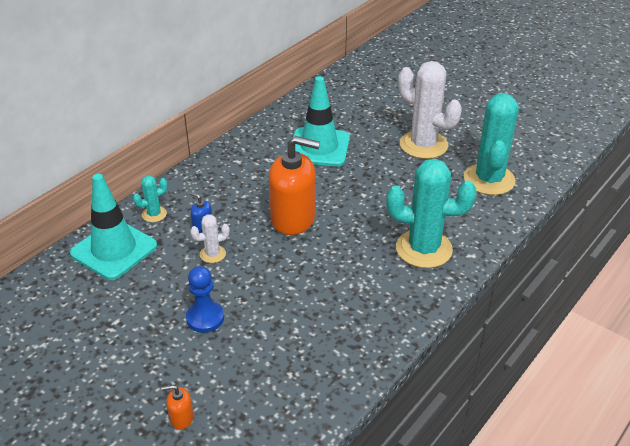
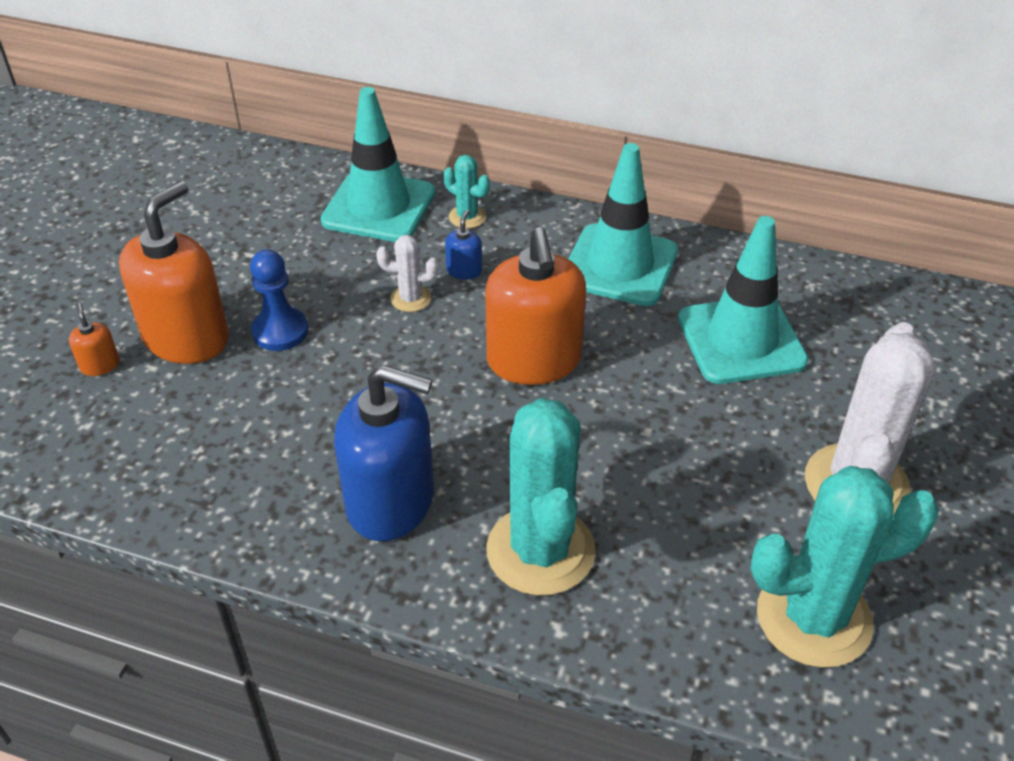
camera: 70 degrees right, 5 degrees up
(182, 366) = (186, 338): none -> orange soap dispenser
(212, 254) = (410, 298): white cactus -> white cactus turned 45 degrees counterclockwise
(238, 169) = (619, 265): none -> turquoise traffic cone
(369, 296) = (391, 502): none -> blue soap dispenser

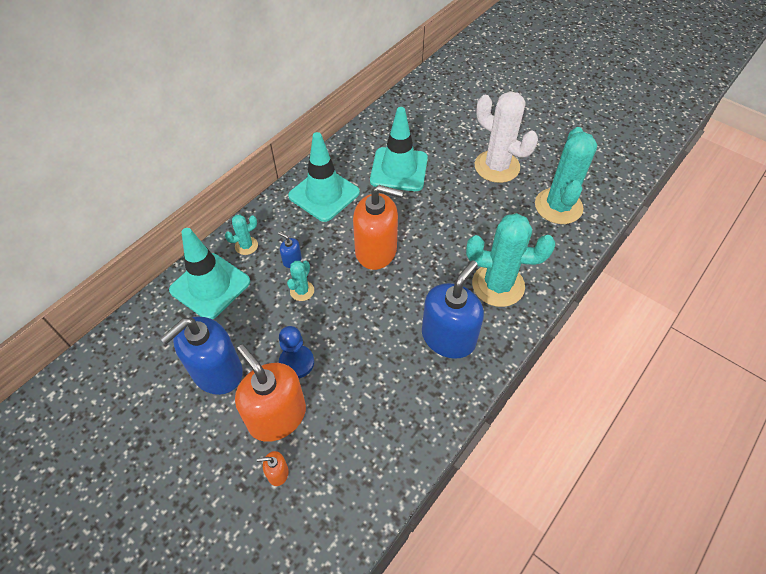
camera: 70 degrees left, 10 degrees up
(241, 259) = (217, 371): none -> blue soap dispenser
(410, 298) = (302, 291): white cactus -> turquoise cactus

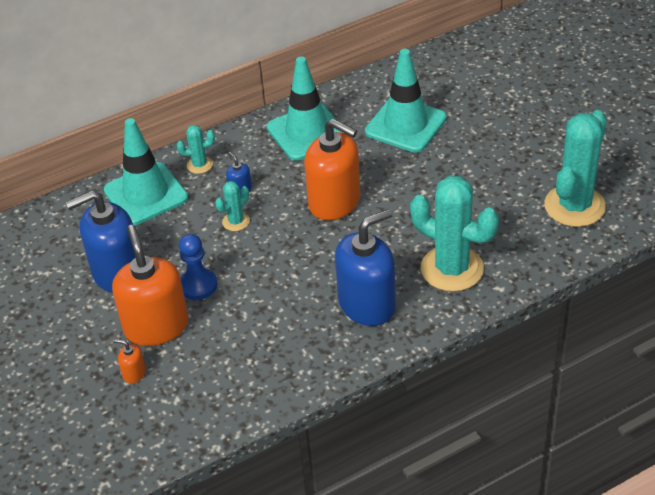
camera: 25 degrees right, 10 degrees down
(497, 167) = (525, 147): white cactus -> none

